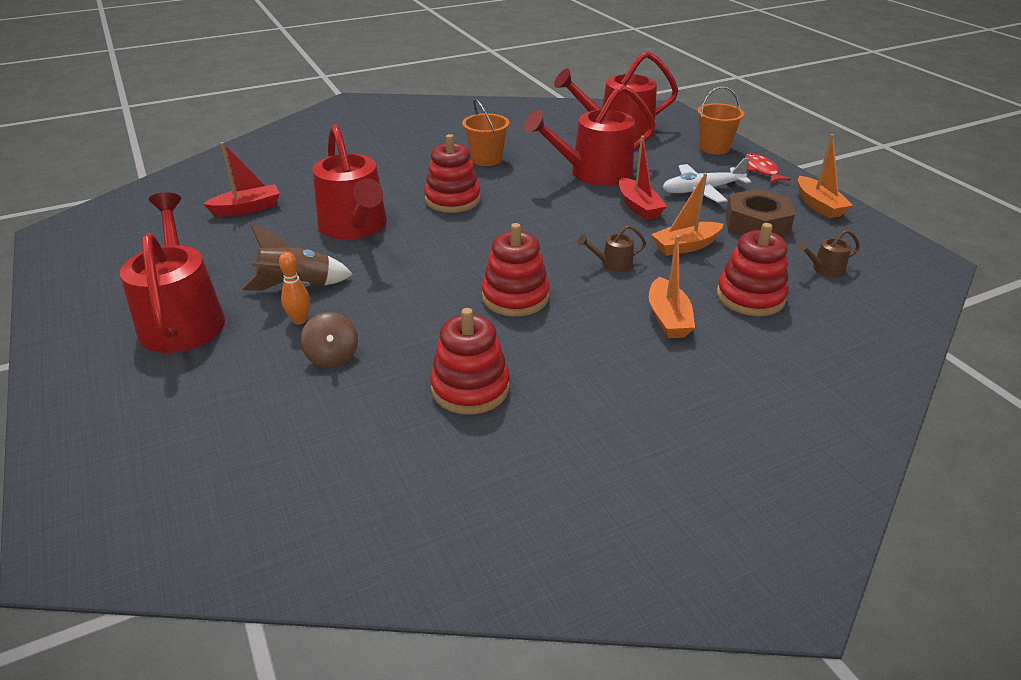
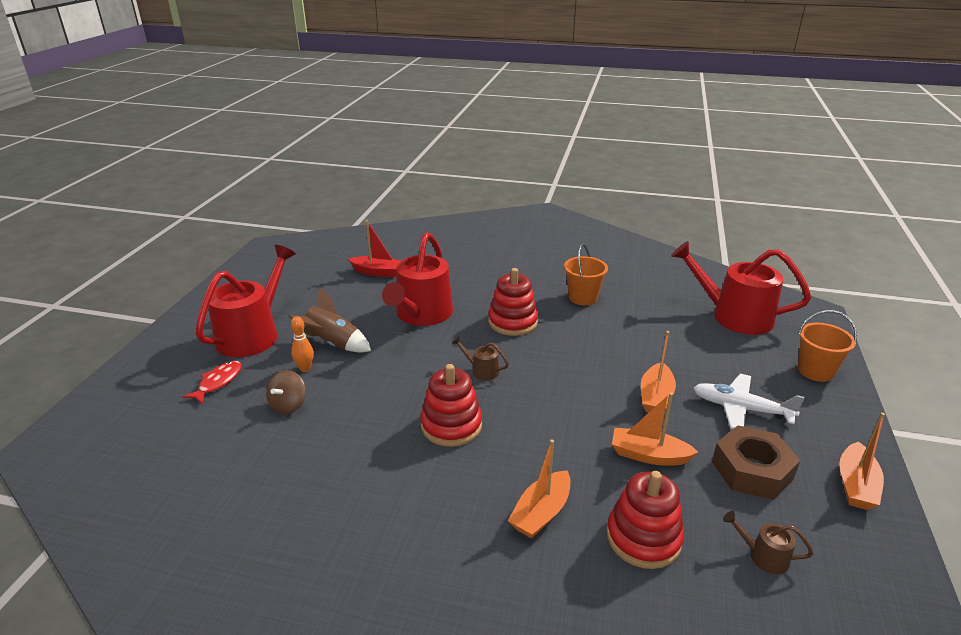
camera: 40 degrees right, 5 degrees down
(470, 388) = (330, 479): red stacking toy -> none
(594, 173) = (657, 347): red watering can -> none
(613, 264) = (561, 438): brown watering can -> brown watering can (482, 370)
(638, 207) = (655, 397): red boat -> orange boat
(761, 170) = (838, 417): red fish -> red fish (218, 382)

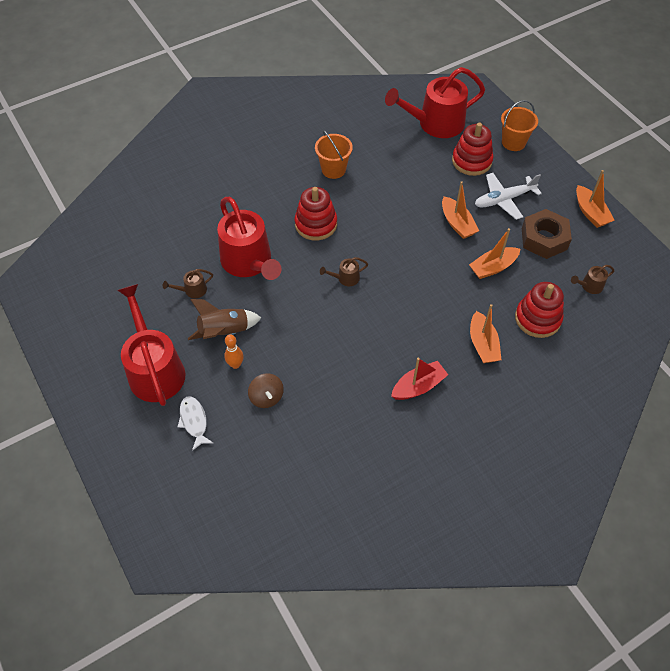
camera: 45 degrees left, 25 degrees up
(218, 382) = (194, 421): red fish -> white fish
(355, 307) = (192, 290): none -> brown watering can
(377, 272) = (161, 246): red boat -> red boat (418, 386)
(451, 425) = (378, 331): red stacking toy -> red stacking toy (471, 161)

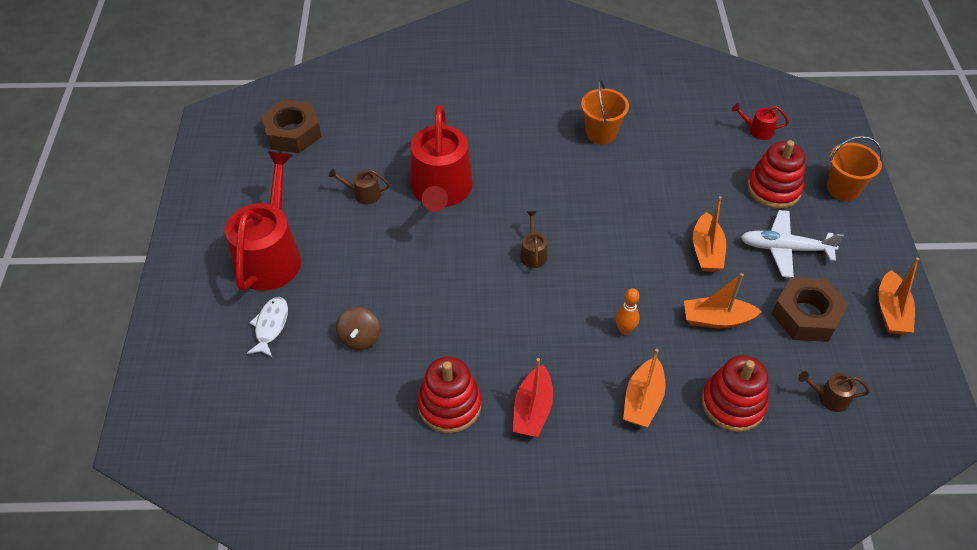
camera: 30 degrees right, 5 degrees down
(101, 267) = (293, 133): none -> brown nut
(224, 332) = (365, 250): brown rocket -> none
(235, 364) = (352, 289): orange bowling pin -> orange bowling pin (624, 330)
(316, 224) = (540, 182): red stacking toy -> red stacking toy (449, 405)
(345, 278) = (533, 253): brown watering can -> brown watering can turned 75 degrees clockwise
(418, 386) = (532, 410): red boat -> red boat turned 105 degrees clockwise
(436, 123) = (757, 130): red watering can -> red watering can, size x0.42

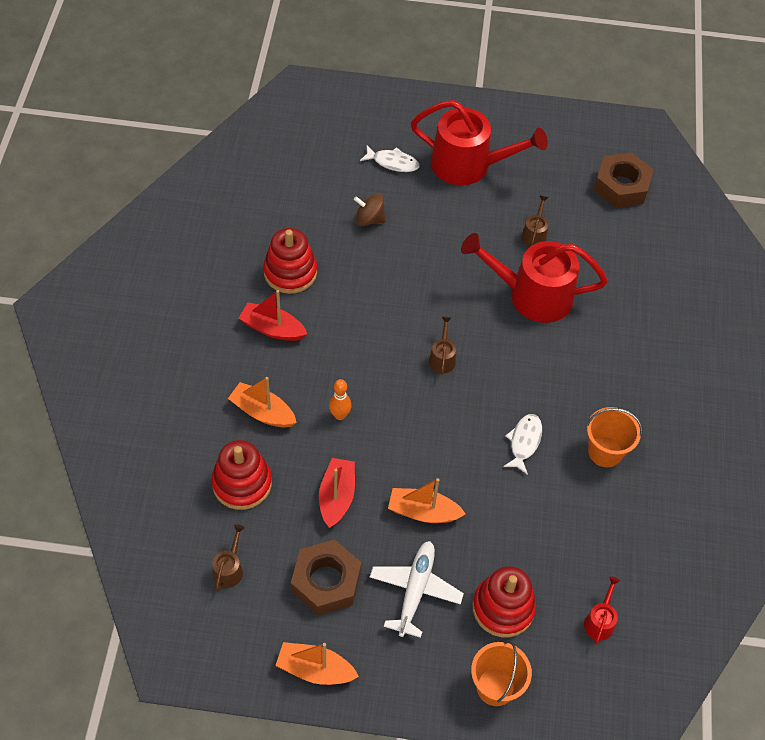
camera: 95 degrees right, 5 degrees up
(533, 253) = (442, 358): brown watering can -> brown watering can turned 90 degrees counterclockwise
(609, 186) = (524, 442): none -> white fish
(716, 319) = (337, 497): orange boat -> red boat

